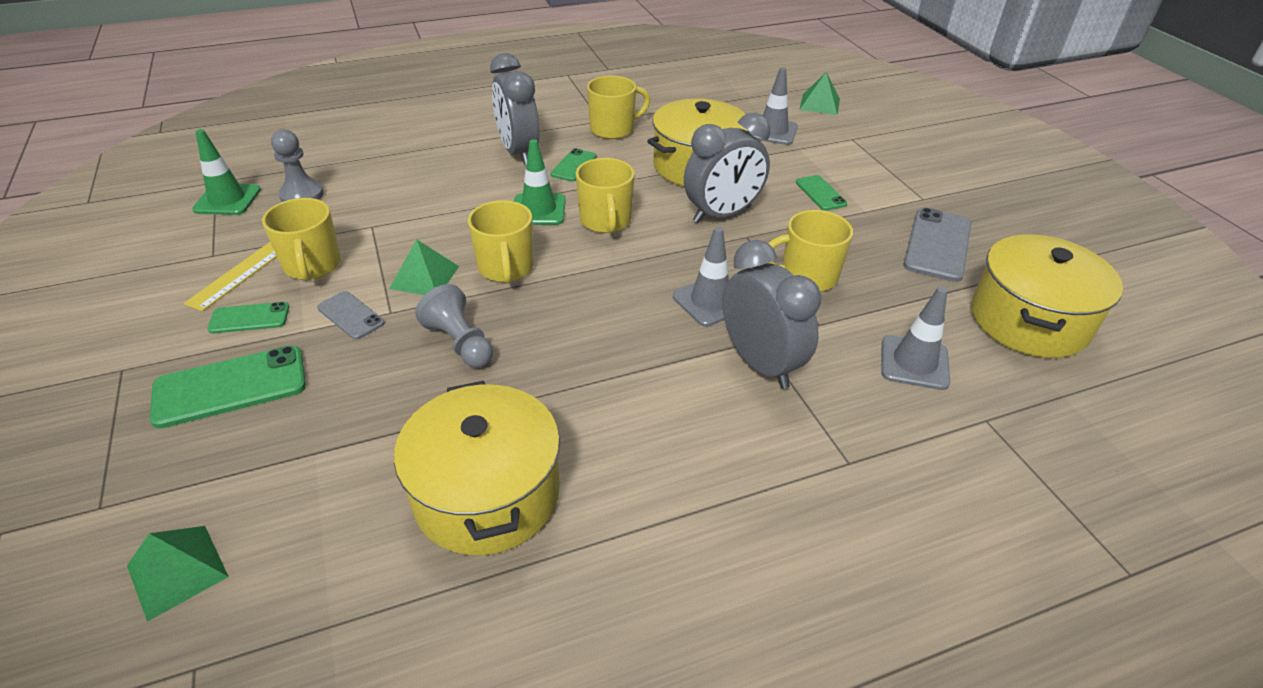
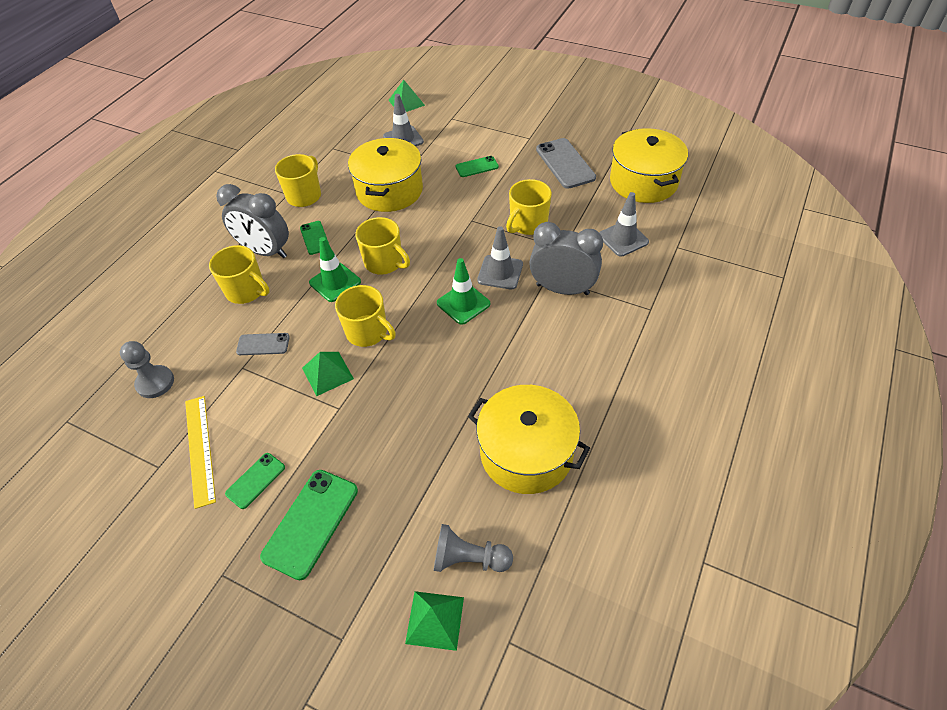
camera: 40 degrees left, 10 degrees up
(227, 200) = (101, 426): green traffic cone -> green traffic cone (463, 303)
(312, 266) = (243, 420): yellow mug -> yellow mug (246, 291)
(350, 315) = (318, 428): grey phone -> grey phone (263, 344)
(460, 343) = (405, 393): grey pawn -> grey pawn (469, 559)
(722, 214) = (442, 215): grey clock -> none
(820, 193) = (477, 167): green phone -> green phone turned 45 degrees counterclockwise

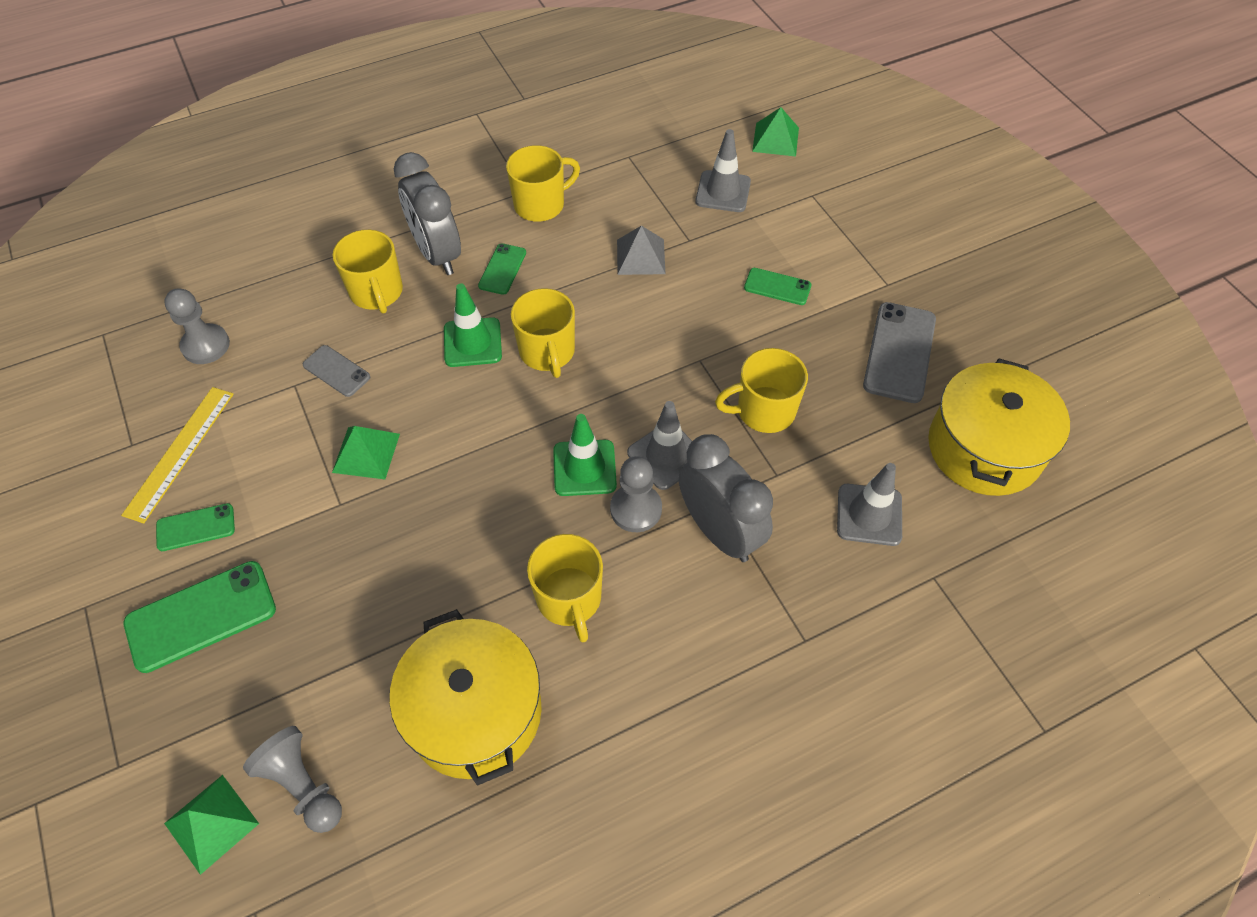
camera: 35 degrees right, 5 degrees up
(368, 332) = (450, 431): yellow mug -> yellow mug (569, 599)
(389, 190) = (641, 256): yellow pot -> grey pyramid
(510, 305) = (636, 509): none -> grey pawn

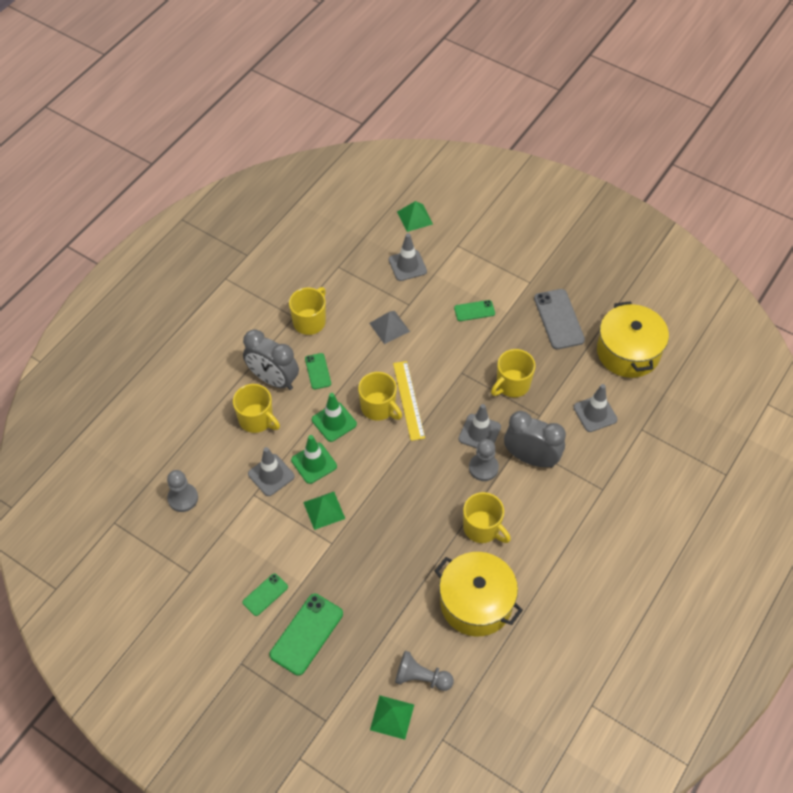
camera: 30 degrees left, 0 degrees up
(180, 452) = (221, 562): yellow ruler -> yellow ruler (408, 400)
(336, 371) = (271, 475): grey phone -> grey traffic cone
(584, 468) = (443, 460): green traffic cone -> green traffic cone (314, 463)

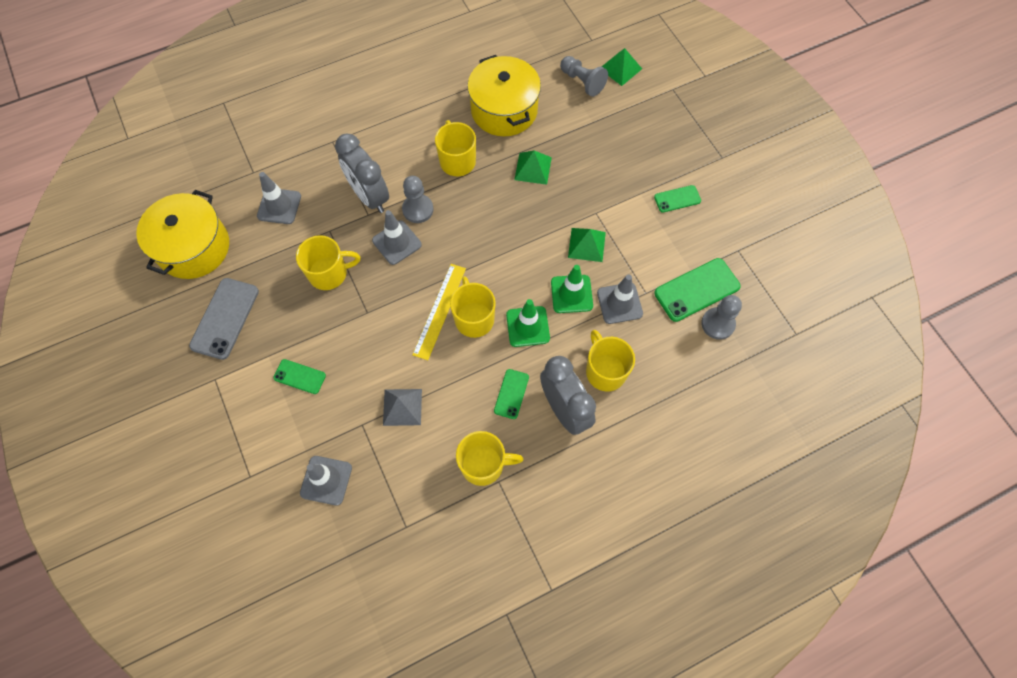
camera: 150 degrees left, 10 degrees up
(306, 634) = (656, 152): green phone -> green phone (697, 290)
(310, 321) = (484, 464): yellow mug -> yellow mug turned 150 degrees counterclockwise
(415, 218) = (266, 550): green pyramid -> green pyramid (533, 168)

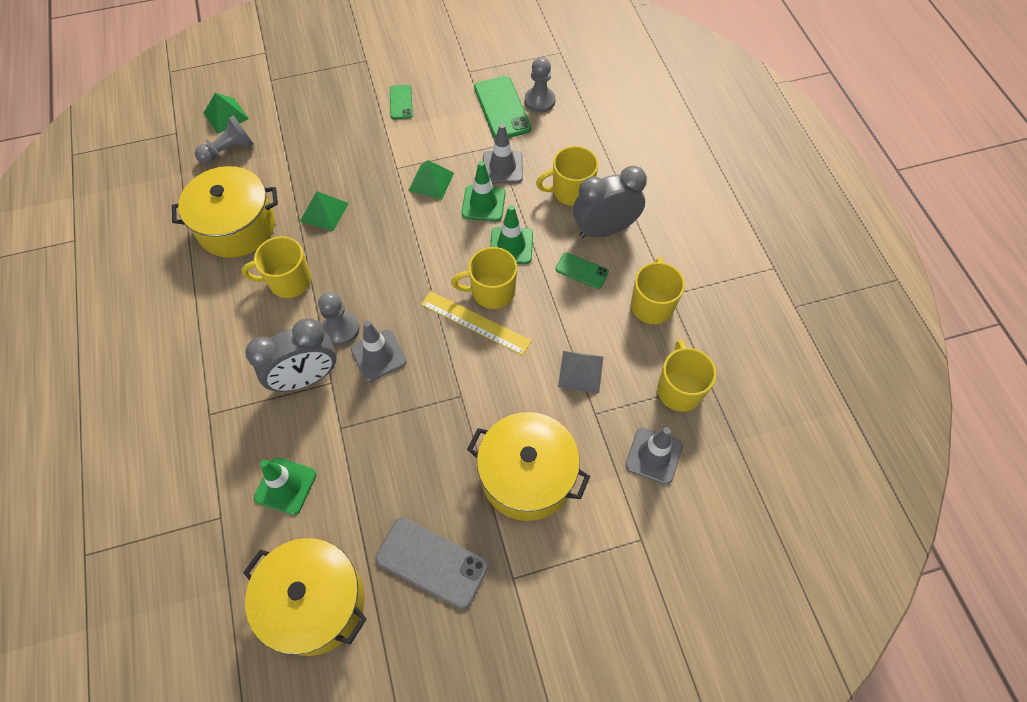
camera: 80 degrees left, 5 degrees down
(279, 206) = (285, 486): grey traffic cone -> green traffic cone
(299, 376) = (527, 476): green phone -> yellow pot
(329, 273) = (399, 432): yellow mug -> yellow mug (679, 389)

